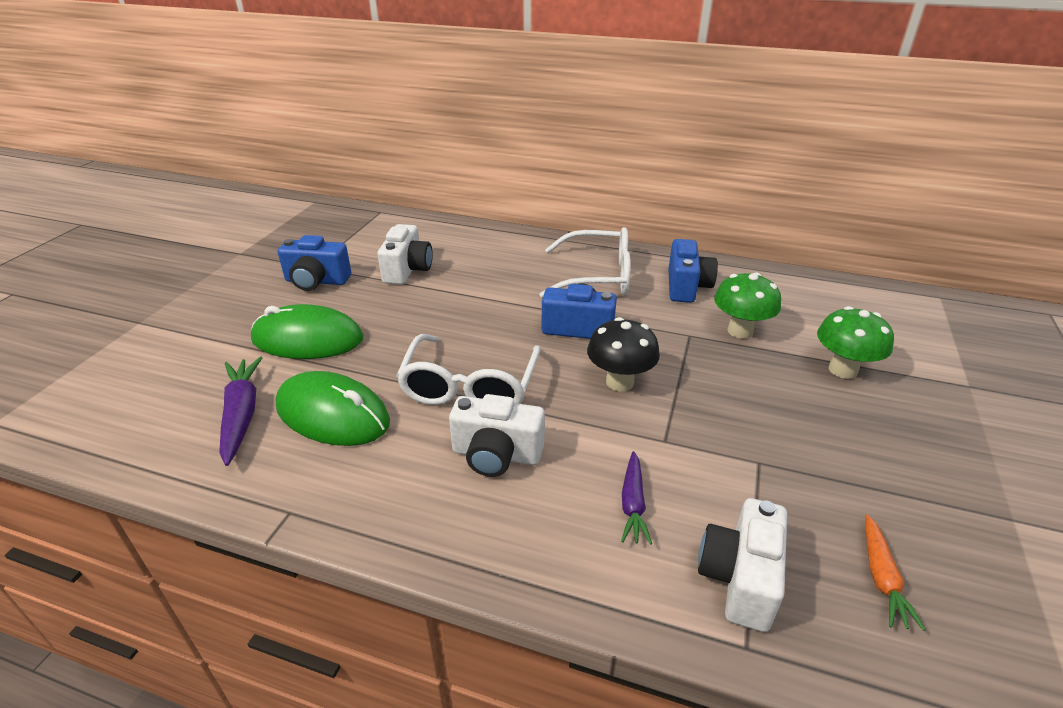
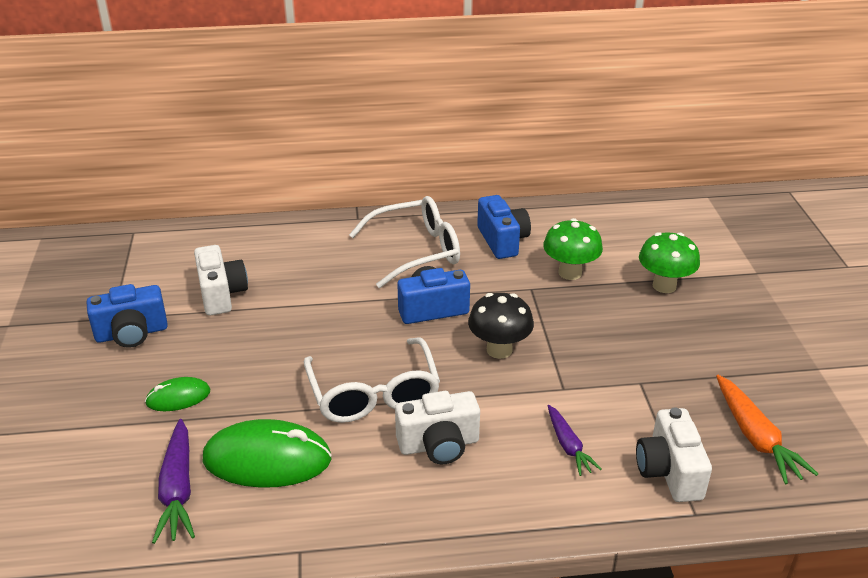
camera: 25 degrees left, 0 degrees up
(241, 415) = (178, 489): purple carrot -> purple carrot turned 150 degrees counterclockwise
(308, 339) = (178, 397): green mouse -> green mouse, size x0.53
(881, 577) = (755, 437): orange carrot -> orange carrot, size x1.56

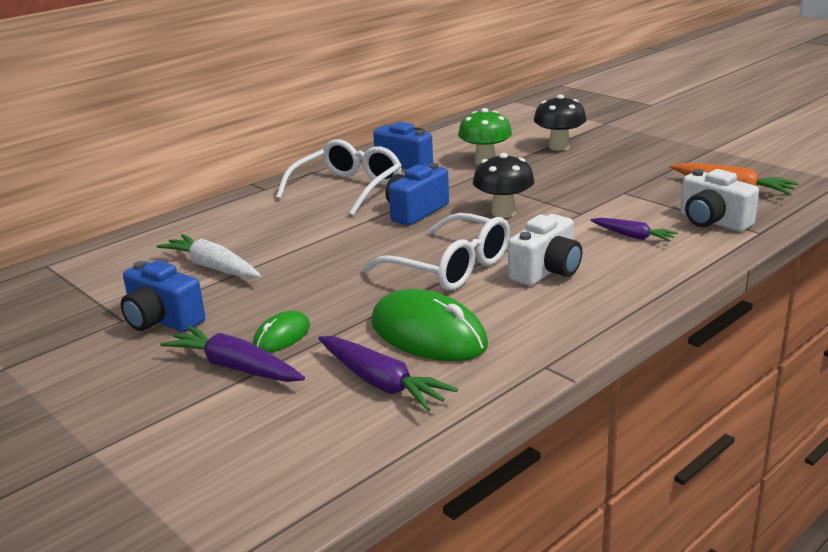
camera: 35 degrees left, 10 degrees down
(117, 411) = (235, 367): none -> purple carrot
(132, 333) = (162, 320): blue camera -> blue camera turned 90 degrees clockwise
(221, 294) = (213, 267): white camera -> white carrot
(267, 459) = (428, 334): green mouse -> green mouse turned 75 degrees clockwise
(664, 286) = (559, 147): green mushroom -> black mushroom

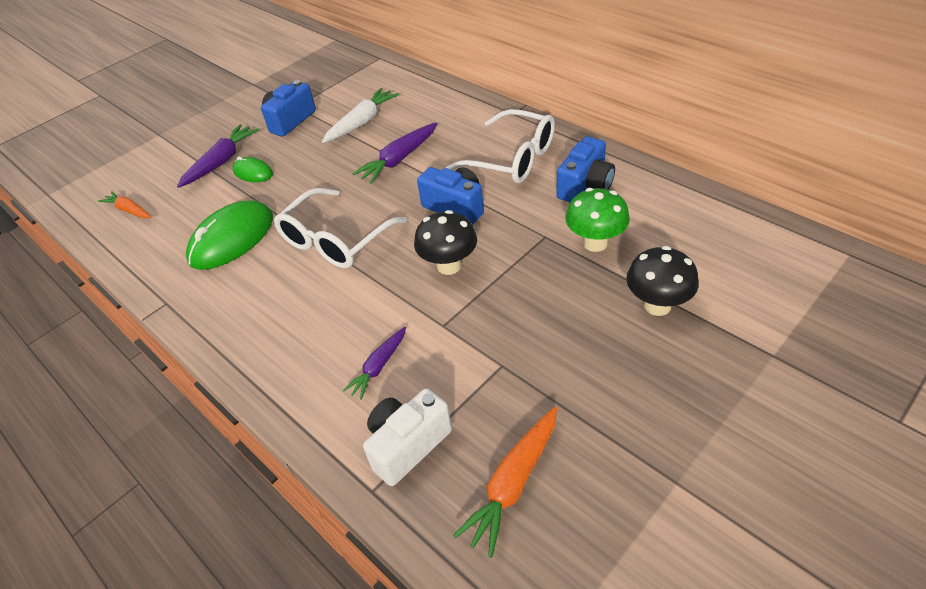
camera: 90 degrees right, 20 degrees up
(324, 440) = (129, 210): none -> orange carrot
(381, 383) = (178, 224): purple carrot -> purple carrot (399, 159)
(546, 271) = (314, 300): white camera -> none

